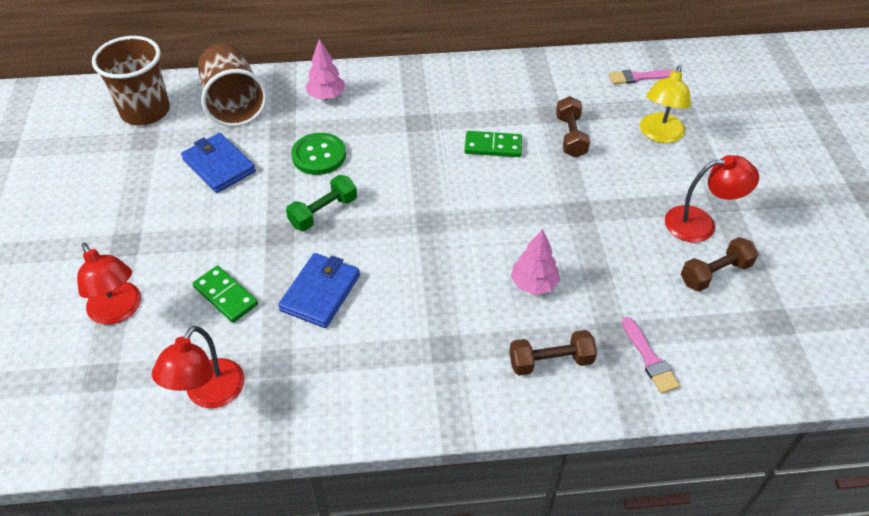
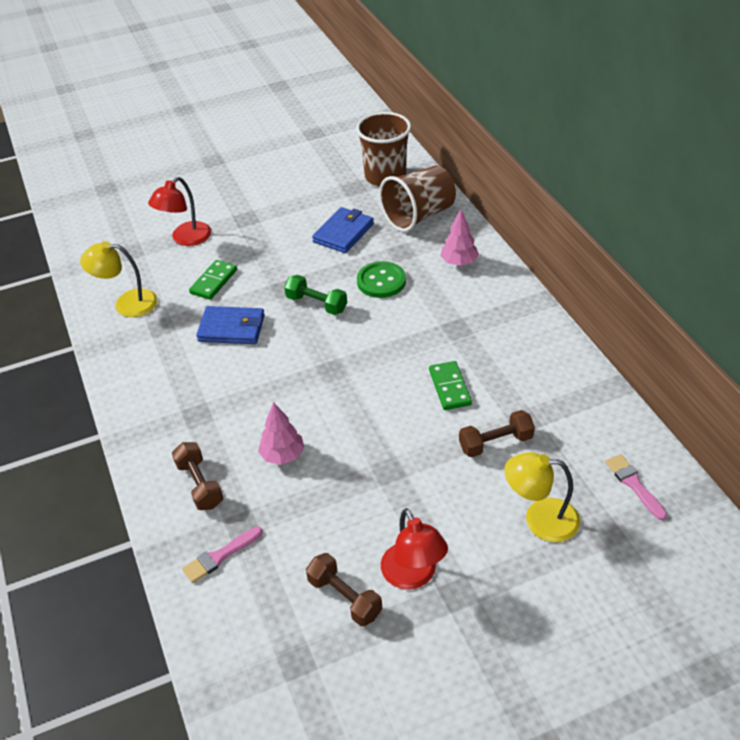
camera: 75 degrees right, 5 degrees down
(209, 394) = (127, 303): red lamp -> yellow lamp

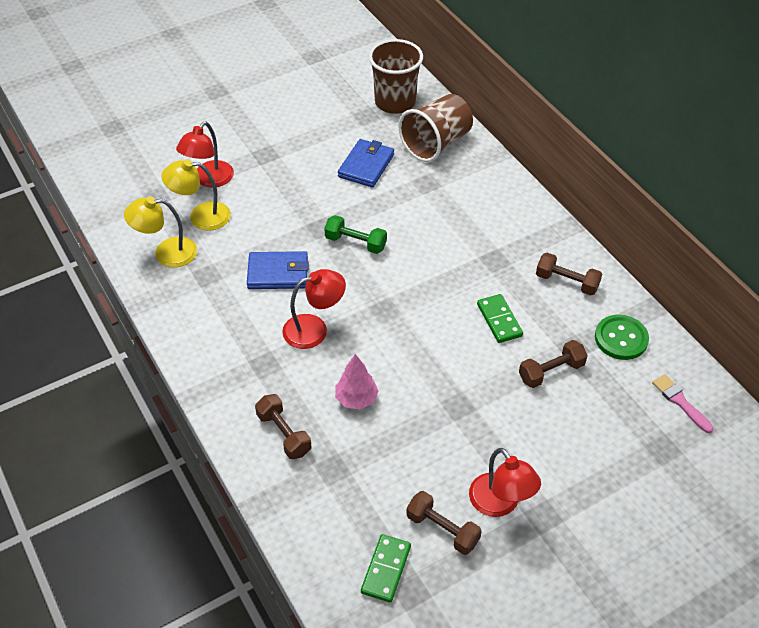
camera: 10 degrees left, 5 degrees up
(213, 282) = (248, 225): green domino -> green domino (386, 569)
(220, 556) = (319, 501): pink brush -> none
(255, 384) = (314, 329): none -> red lamp
(381, 281) = (413, 215): green button -> green button (621, 338)
(459, 262) = (484, 191): pink tree -> none
(529, 354) = (567, 282): none -> brown dumbbell
(540, 519) = (603, 441): yellow lamp -> yellow lamp (201, 216)

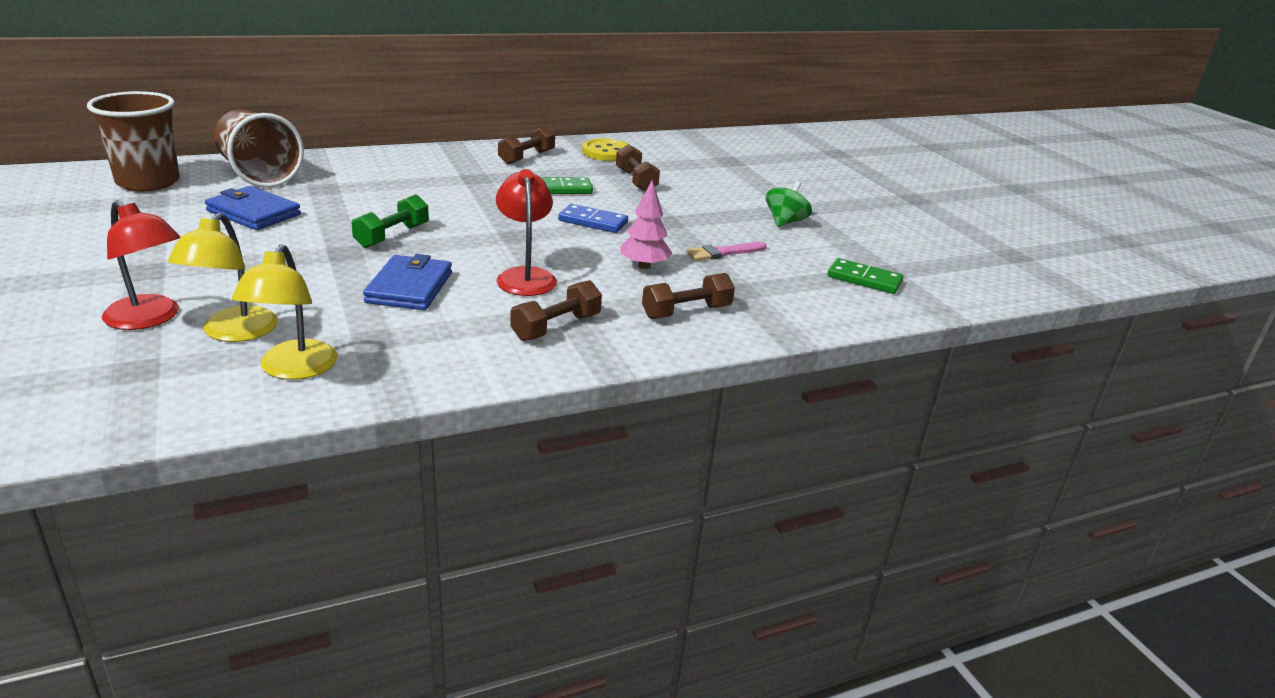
camera: 85 degrees left, 20 degrees down
(433, 353) = (593, 222): none -> blue domino
(442, 529) = (815, 249): brown dumbbell -> brown dumbbell (556, 327)
(500, 504) = (785, 222): red lamp -> green spinning top
(621, 338) = (607, 152): green button -> yellow button
(680, 402) = (683, 147): pink brush -> pink brush (723, 253)

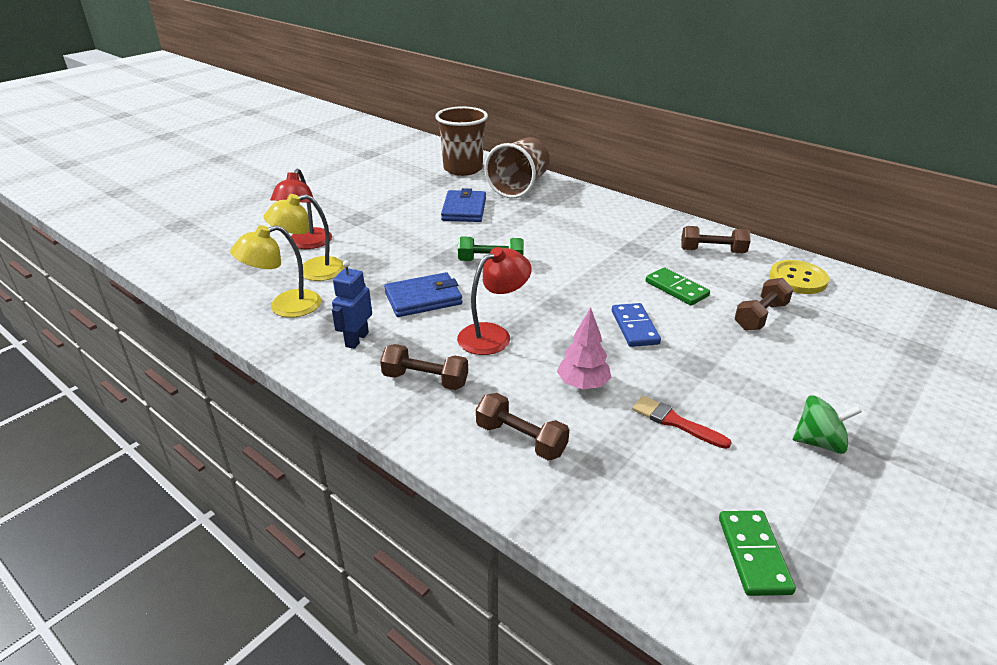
camera: 65 degrees right, 5 degrees up
(436, 343) = (356, 339): none -> blue robot
(723, 253) = (675, 422): pink brush -> red brush

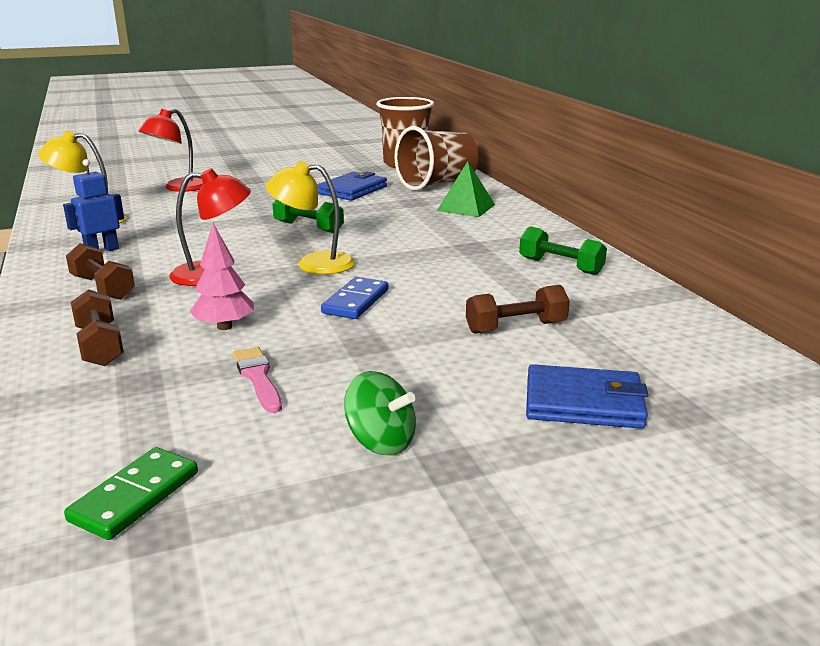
camera: 30 degrees right, 10 degrees down
(311, 271) = (150, 204): yellow lamp -> yellow lamp (314, 263)
(423, 298) = (203, 238): blue wallet -> blue wallet (584, 403)
(575, 208) = (466, 207): none -> green pyramid
(675, 422) = (258, 377): red brush -> pink brush
(676, 289) = (458, 285): green domino -> none
(712, 251) = (560, 266): brown dumbbell -> green dumbbell
(798, 279) = (627, 310): yellow button -> none

